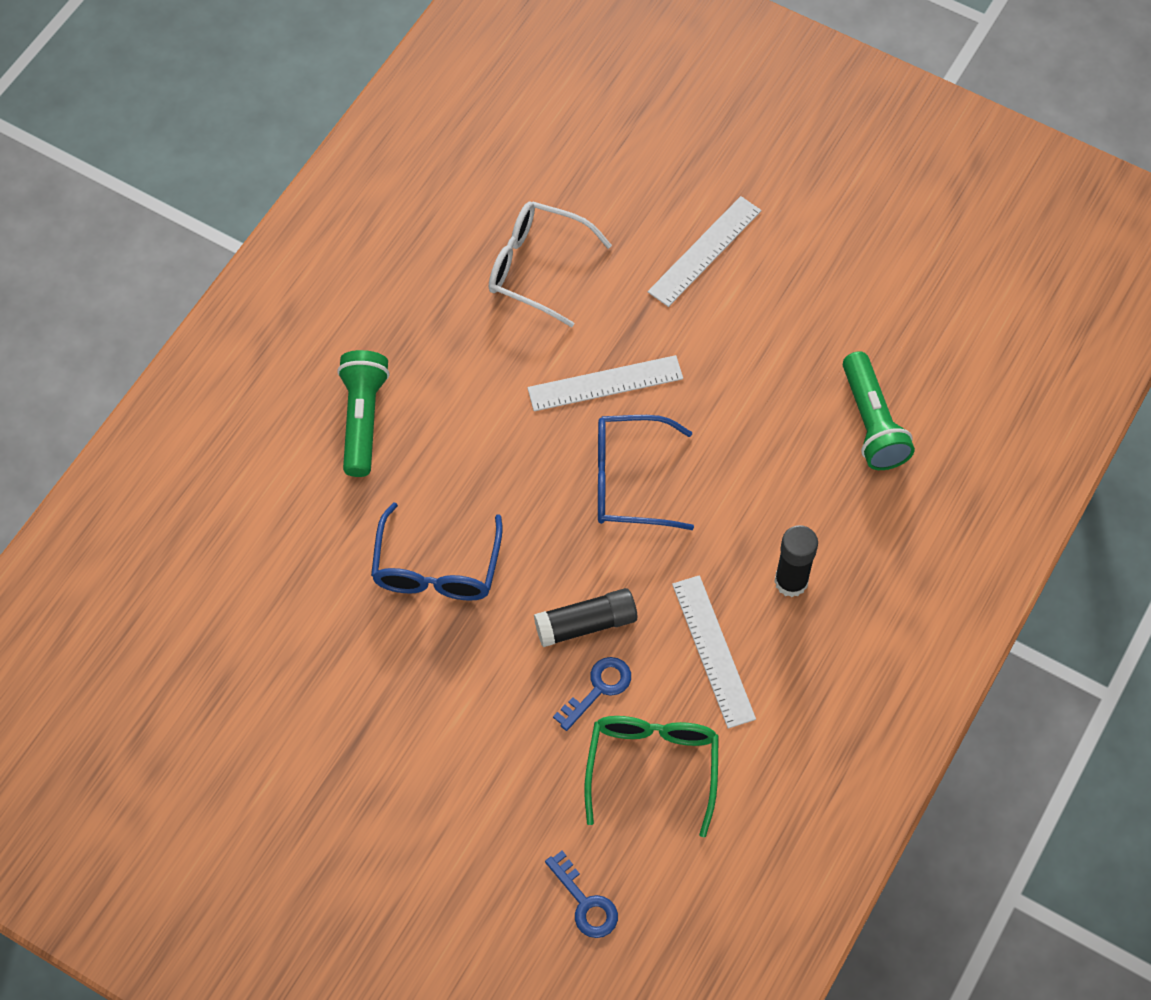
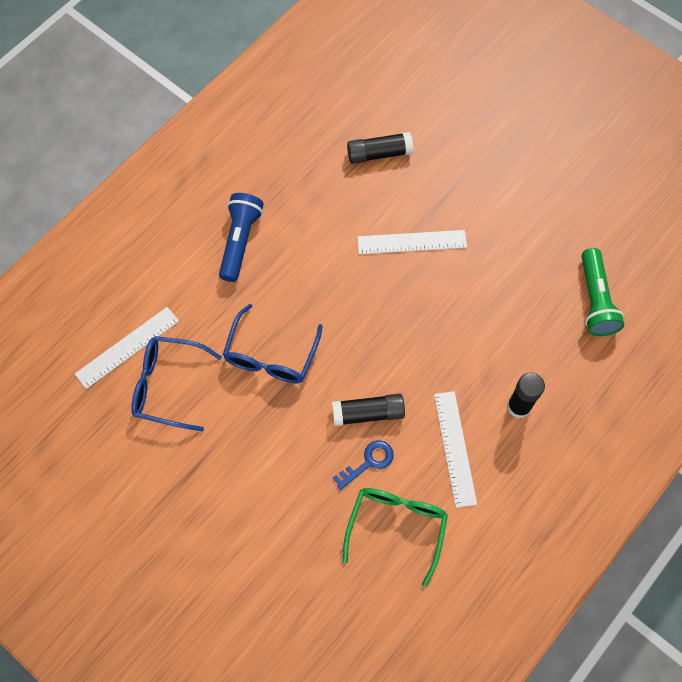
camera: 10 degrees right, 5 degrees up
(362, 419) = (240, 241): green flashlight -> blue flashlight
(537, 268) = (379, 153): white glasses -> black glue stick
(585, 902) = (331, 620): blue key -> none
(629, 481) = (417, 314): blue glasses -> blue glasses (168, 386)
(704, 251) = (497, 159): white ruler -> white ruler (127, 347)

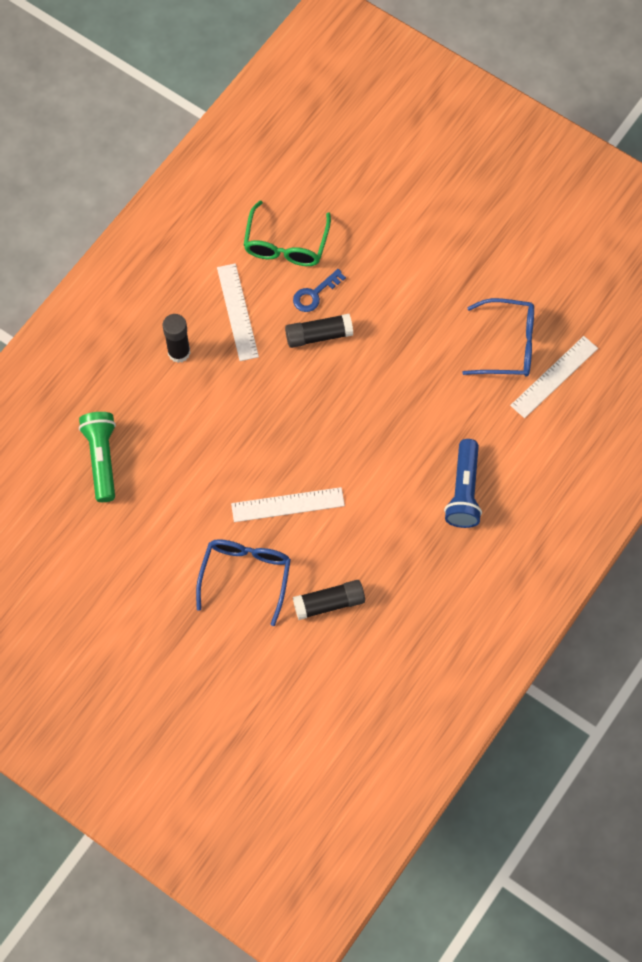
camera: 175 degrees right, 0 degrees up
(271, 355) = (415, 380): blue glasses -> blue glasses (245, 576)

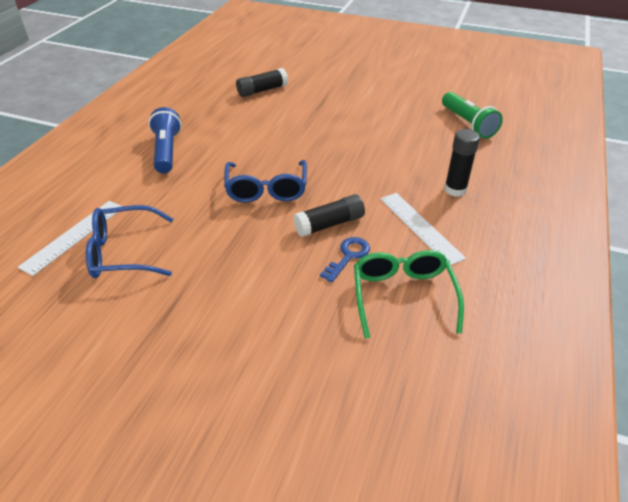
camera: 165 degrees right, 25 degrees down
(245, 576) = (326, 92): blue glasses -> blue glasses (266, 189)
(288, 505) = (311, 124): white ruler -> none

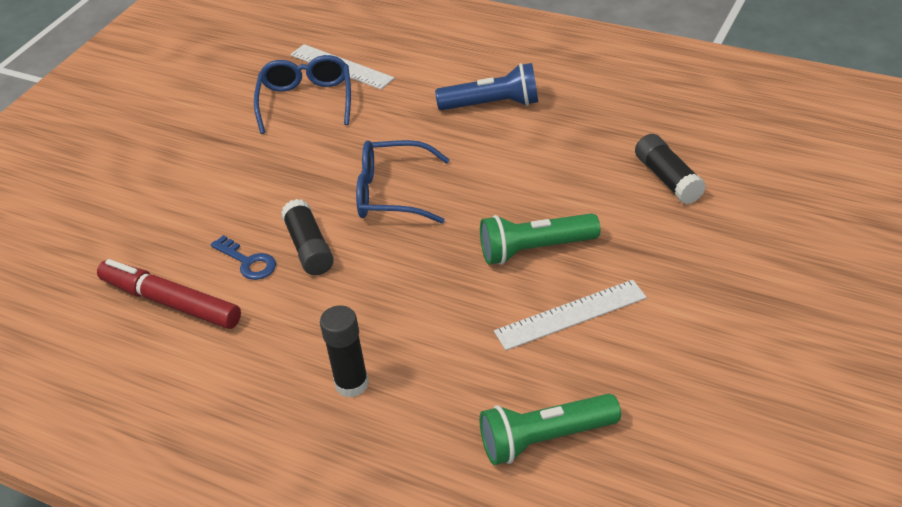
camera: 100 degrees right, 0 degrees up
(325, 130) = (535, 250): none -> green flashlight
(403, 296) = (171, 302): green glasses -> red marker
(420, 227) = (280, 333): white ruler -> white ruler (570, 315)

